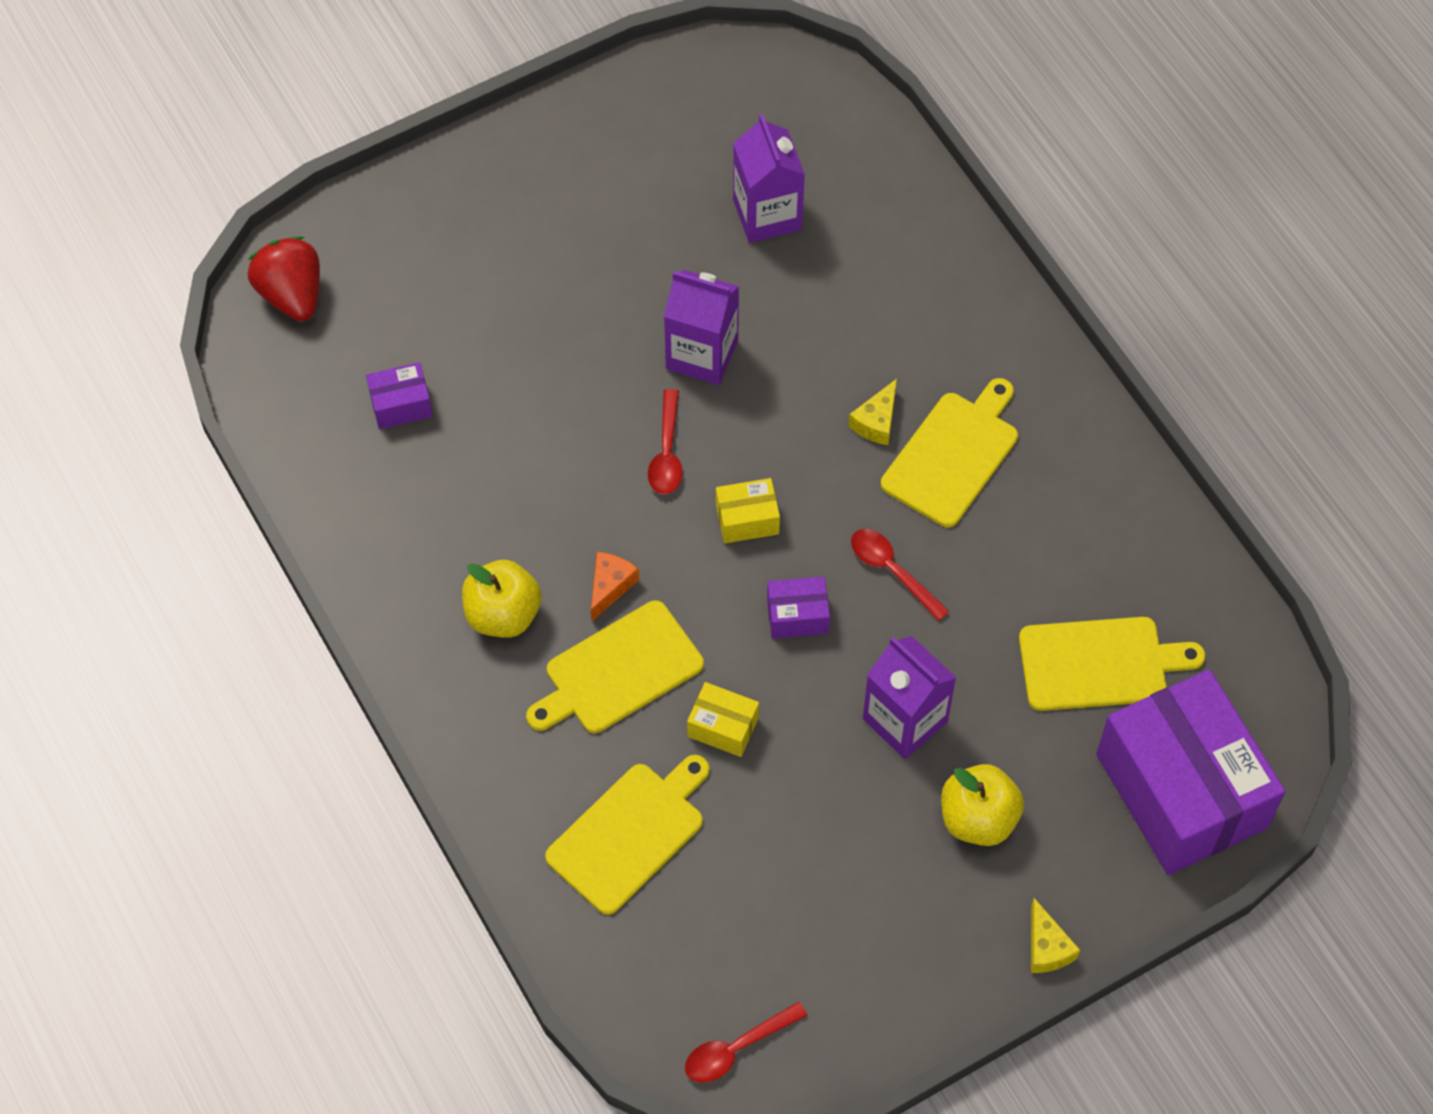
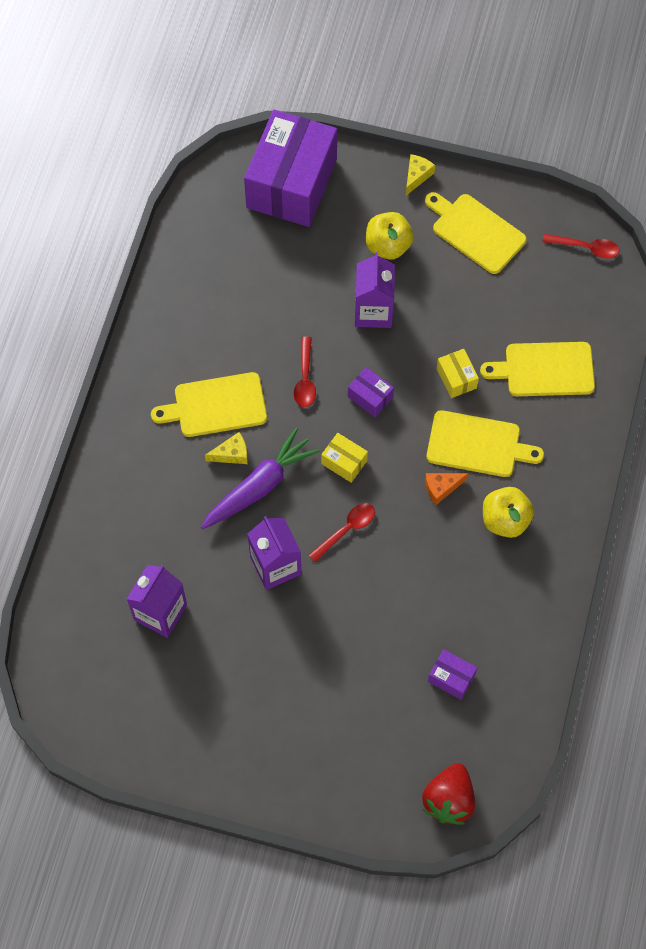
camera: 135 degrees left, 5 degrees up
(809, 415) = (259, 486): none -> purple carrot
(1099, 663) = (263, 260): yellow cutting board -> yellow cutting board (475, 232)

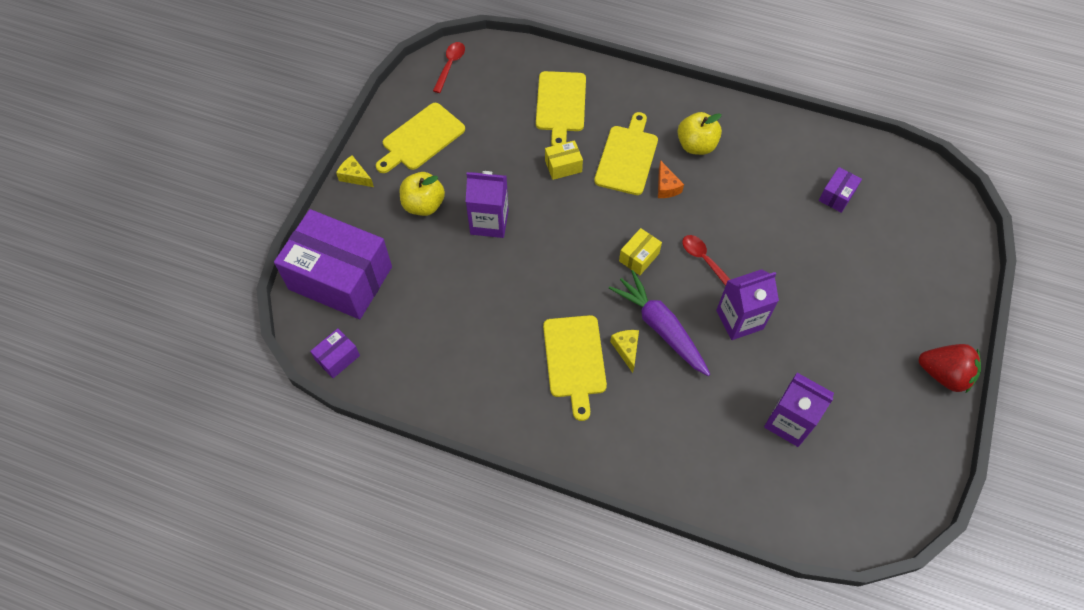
camera: 85 degrees left, 5 degrees down
(305, 378) = (552, 282): red spoon -> none
(370, 397) = (576, 232): purple box -> purple box (337, 358)
(448, 800) = (940, 207): red strawberry -> red strawberry (944, 374)

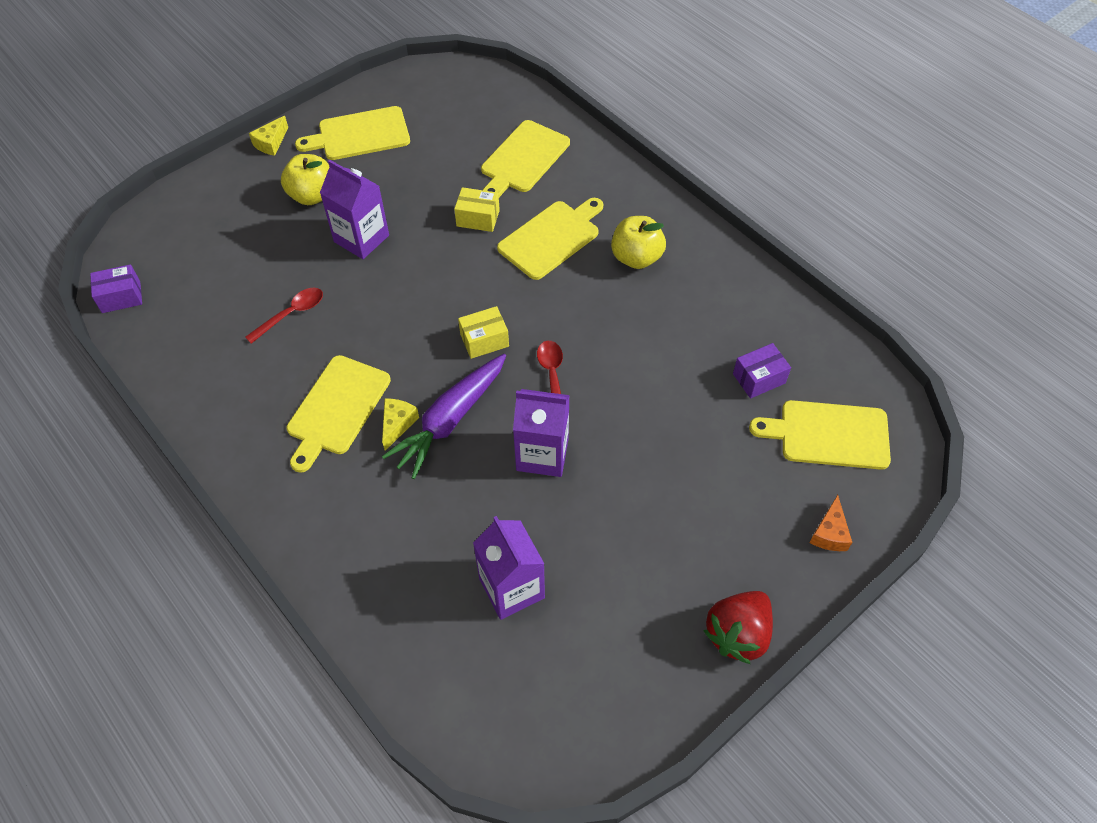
camera: 30 degrees right, 5 degrees down
(340, 278) = (183, 227): purple box -> none
(355, 176) = (271, 143): yellow cheese -> yellow cheese turned 120 degrees counterclockwise
(450, 65) = (442, 80): red spoon -> red spoon (291, 314)
(660, 327) = (450, 420): purple carrot -> purple carrot turned 135 degrees counterclockwise
(666, 186) = (570, 284): orange cheese -> orange cheese (829, 533)
(905, 213) = (829, 435): none -> yellow cutting board
(944, 374) = (737, 634): red strawberry -> red strawberry turned 75 degrees clockwise

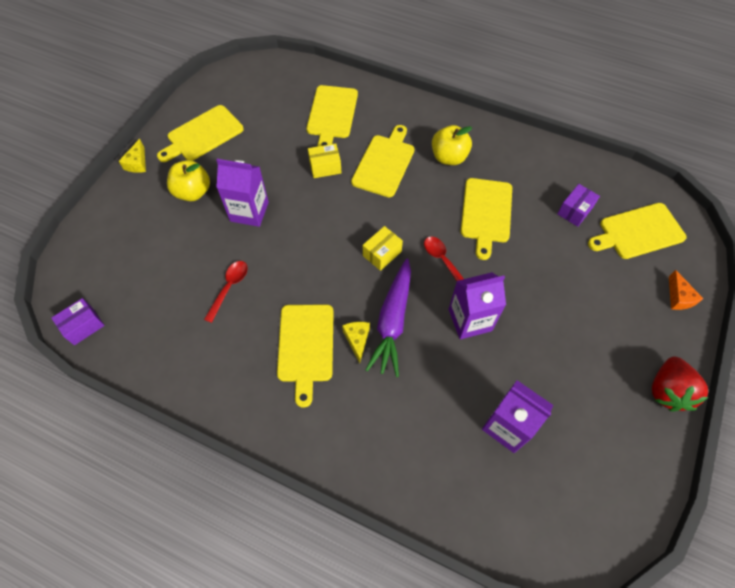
camera: 25 degrees left, 5 degrees up
(641, 340) = (486, 213): none -> yellow cutting board

